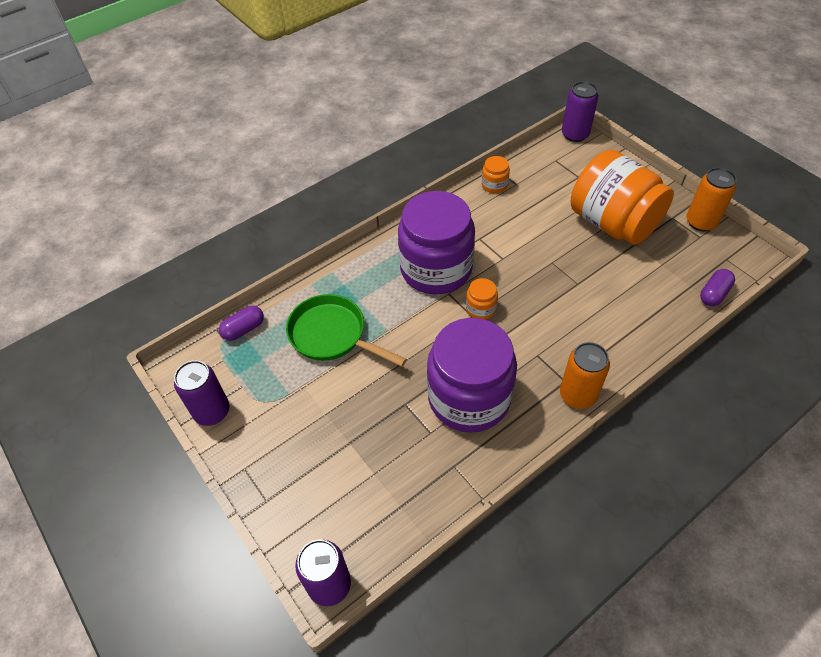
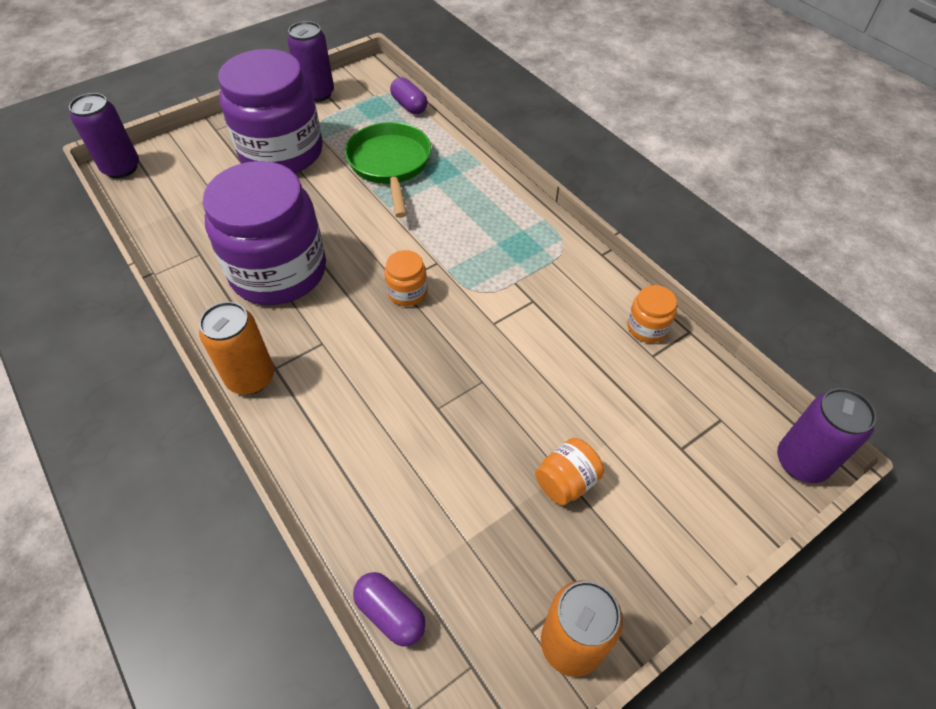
camera: 90 degrees right, 0 degrees up
(332, 335) = (390, 165): green pan -> green pan turned 45 degrees counterclockwise
(436, 269) = (479, 252): purple jar -> purple jar (281, 152)
(613, 223) = (566, 482): orange jar -> orange jar, size x0.40

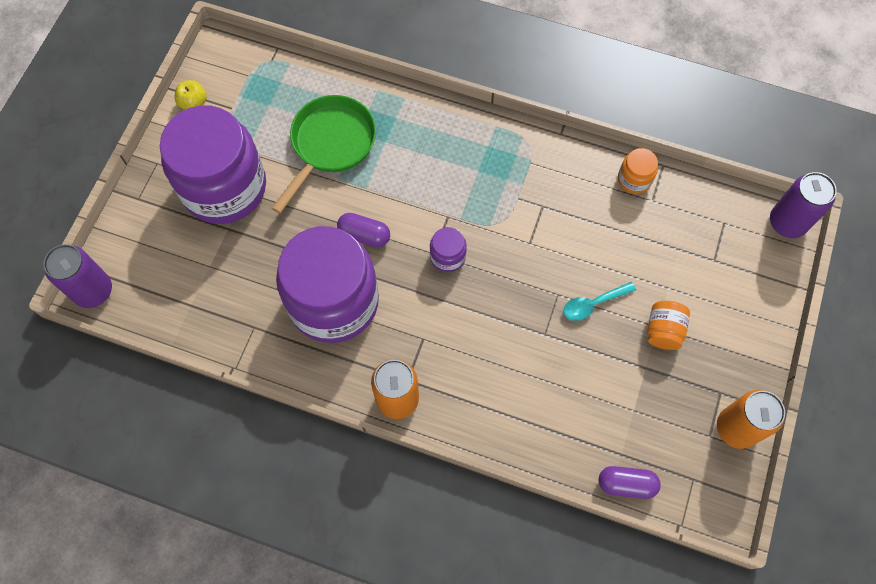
camera: 35 degrees left, 15 degrees up
(317, 93) = (193, 103): purple can -> yellow apple
(390, 165) = (330, 144): green pan -> green pan turned 75 degrees clockwise
(407, 292) = (447, 256): orange jar -> purple jar
(409, 106) = (291, 69): purple capsule -> purple capsule (364, 235)
(510, 411) = (593, 304): none -> turquoise spoon

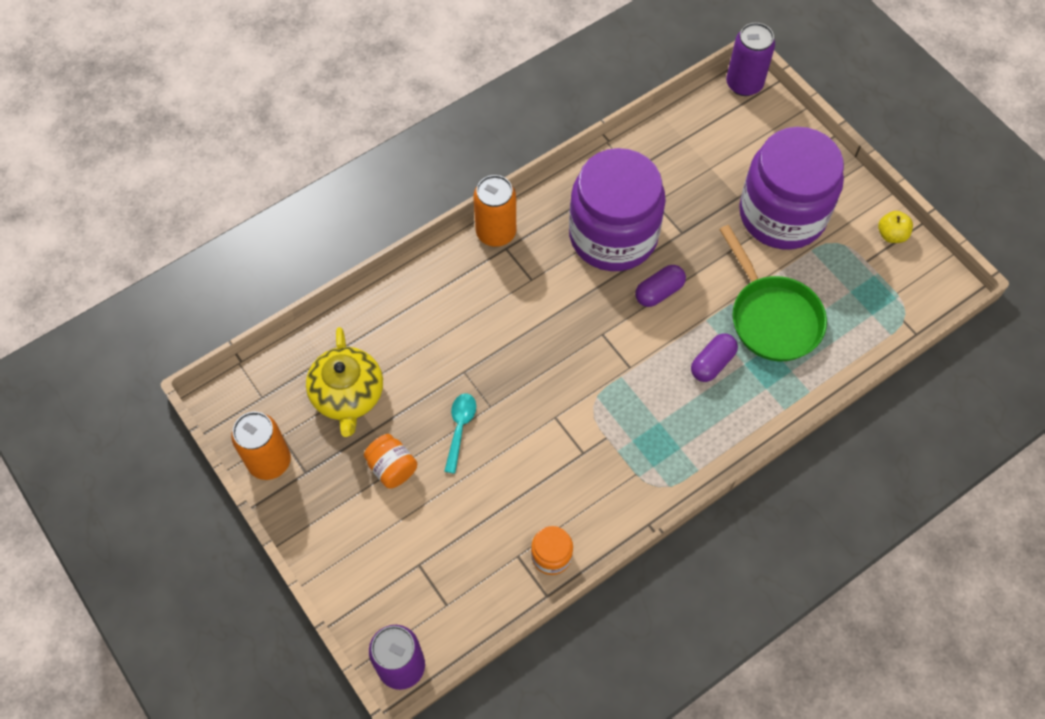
camera: 125 degrees right, 5 degrees down
(447, 256) = (591, 343): purple jar -> none
(626, 484) = (300, 346): purple capsule -> purple capsule (712, 363)
(635, 410) = (348, 395): none -> yellow teapot

